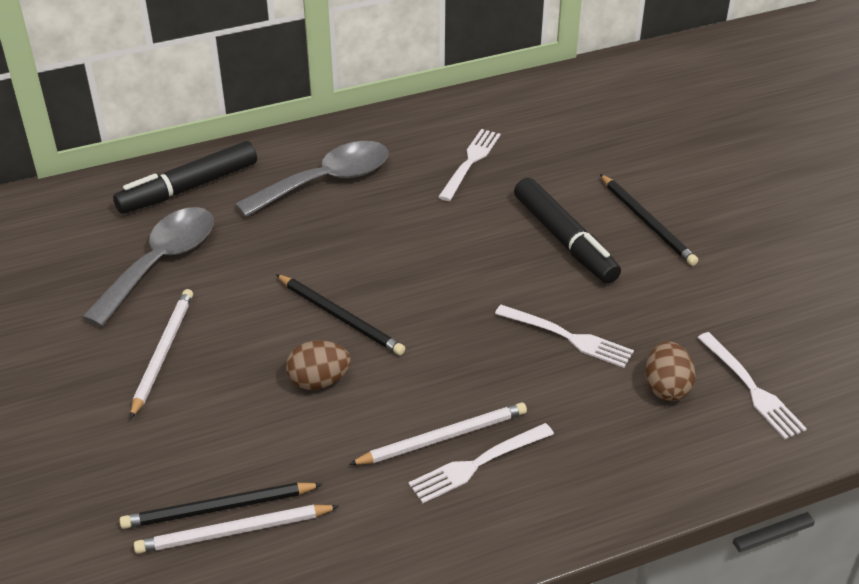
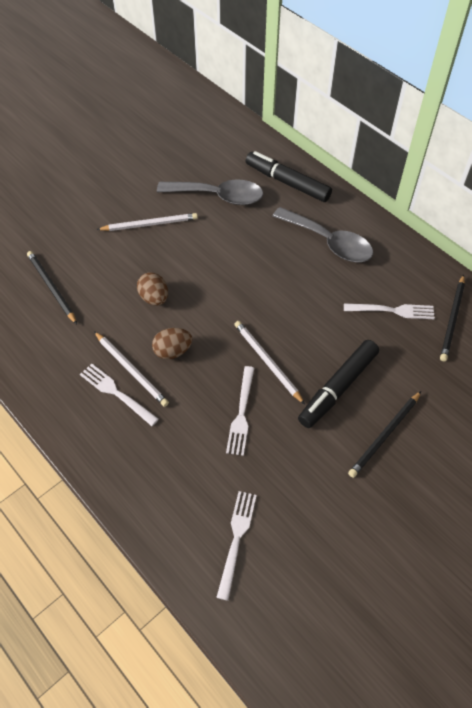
camera: 70 degrees right, 15 degrees up
(233, 532) = (38, 299): white pencil -> white pencil (267, 362)
(340, 317) = (209, 290): black pencil -> black pencil (452, 319)
(666, 387) = (217, 483): brown egg -> brown egg (173, 351)
(752, 389) = (236, 539): white fork -> white fork turned 150 degrees clockwise

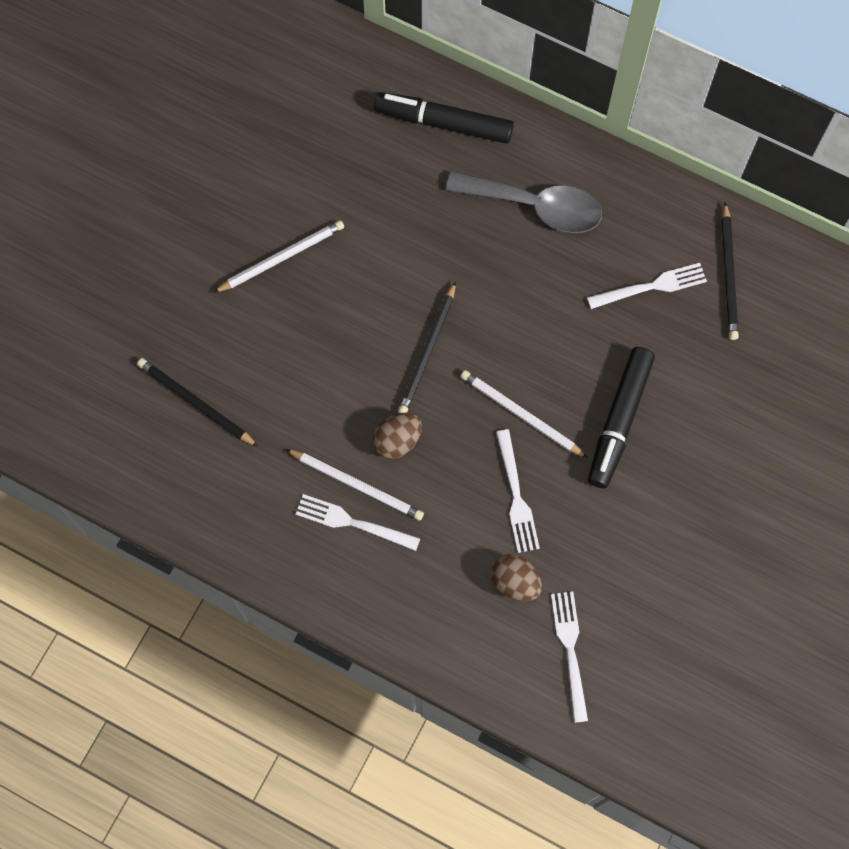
camera: 20 degrees left, 15 degrees up
(154, 298) = (339, 372): brown egg -> brown egg (515, 582)
(218, 196) = (356, 178): grey spoon -> none
(384, 435) = (694, 464): black pencil -> black pencil (427, 351)

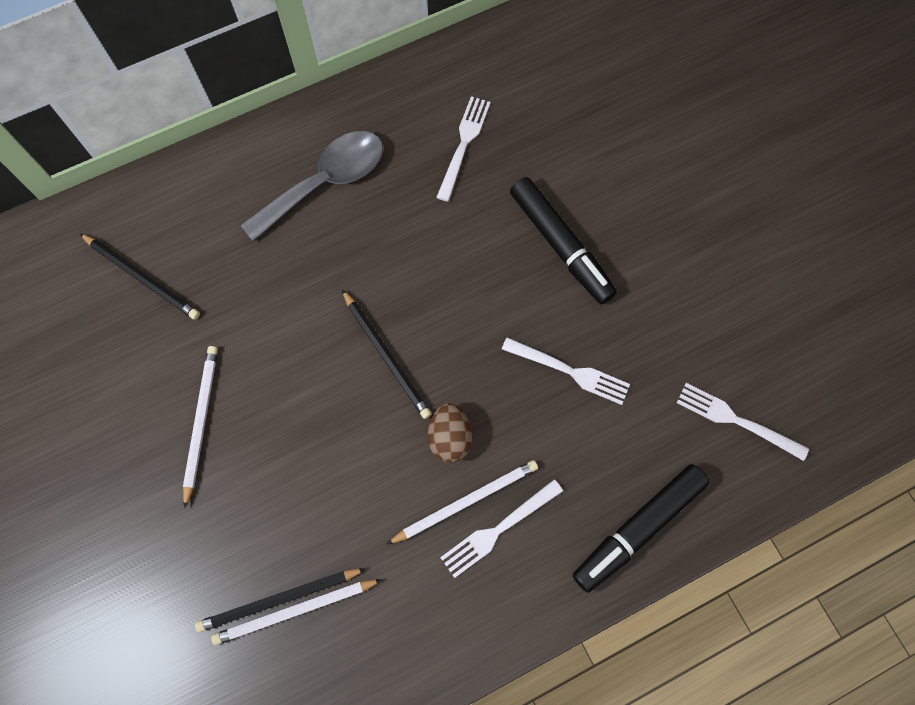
camera: 55 degrees left, 0 degrees up
(443, 123) = (191, 203): black marker -> black marker (638, 529)
(515, 582) = (646, 425): brown egg -> none
(521, 414) = (500, 318): white pencil -> white pencil (295, 611)
(729, 274) = (496, 83): black pencil -> black pencil (142, 278)

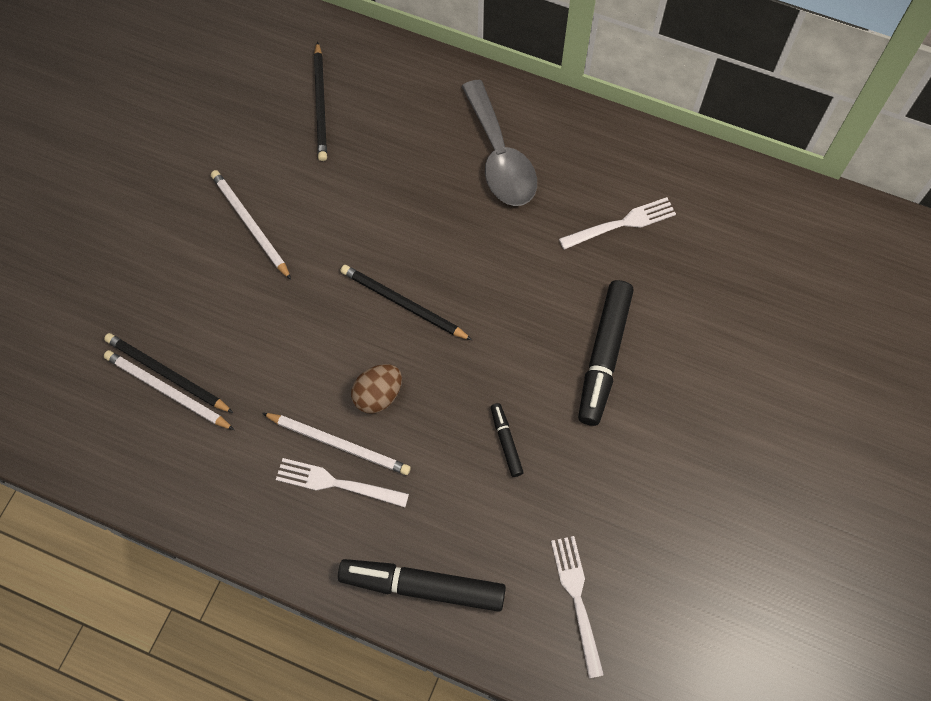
camera: 50 degrees right, 5 degrees down
(201, 422) = (250, 224): white pencil -> white pencil turned 90 degrees counterclockwise
(325, 182) = (500, 157): grey spoon -> grey spoon turned 60 degrees clockwise
(386, 356) = (403, 304): black pencil -> black pencil turned 105 degrees clockwise
(570, 371) = (506, 441): white fork -> black marker

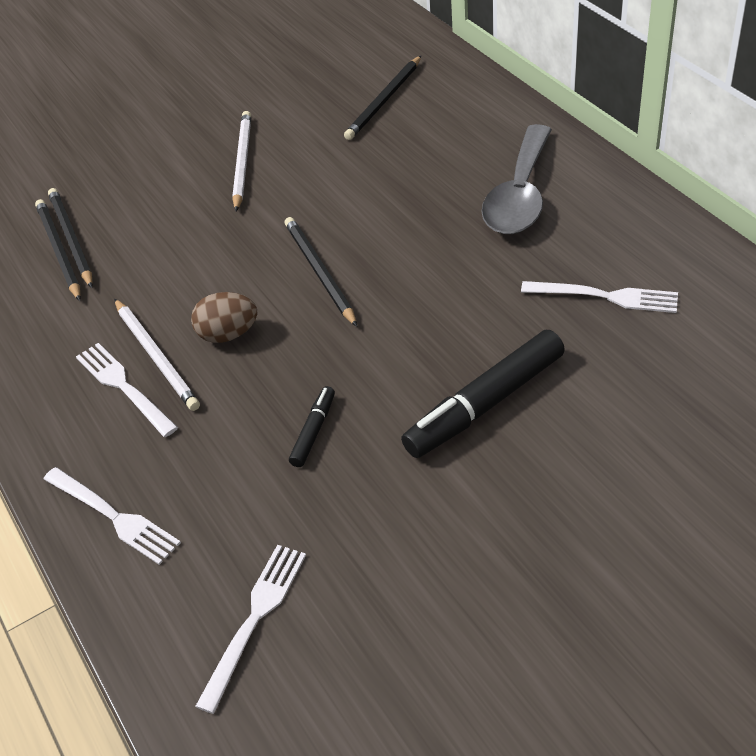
camera: 40 degrees right, 20 degrees down
(167, 391) = (59, 251): white pencil -> black pencil
(422, 587) = (114, 517): black marker -> white fork

